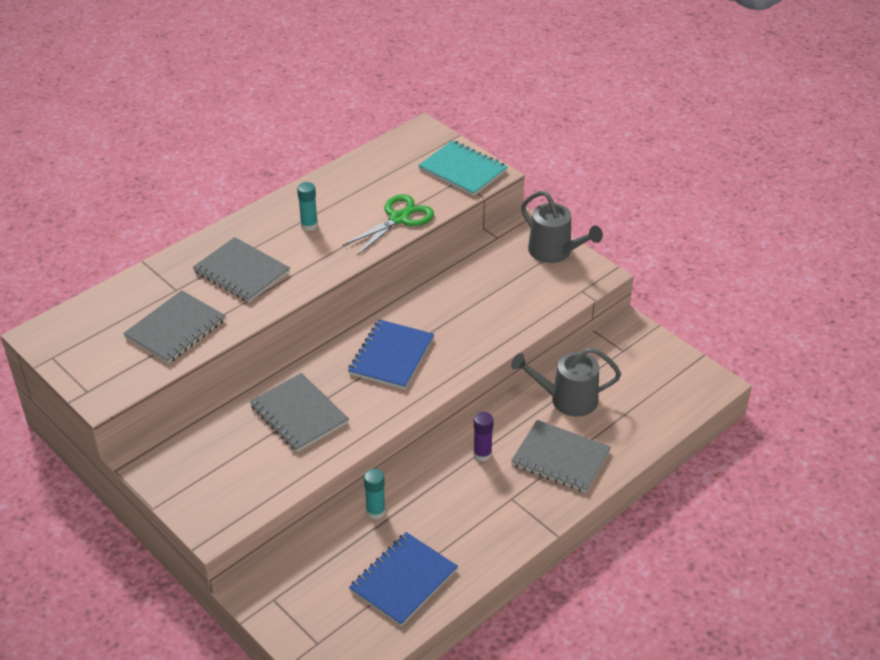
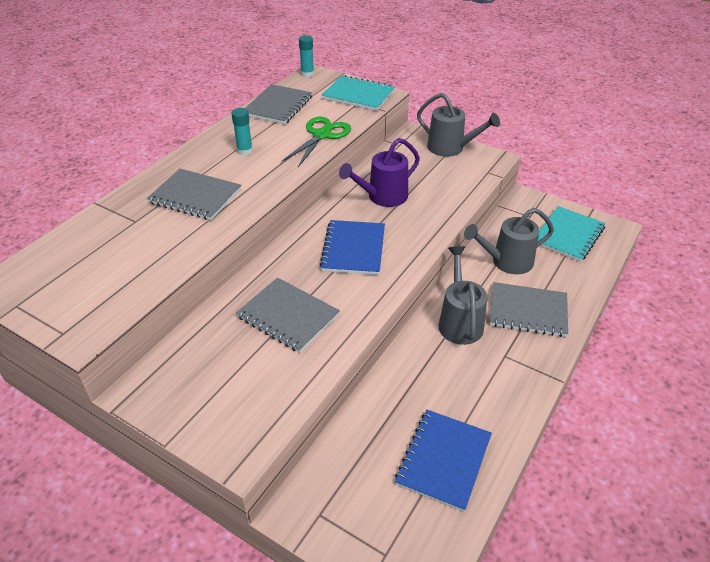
camera: 15 degrees left, 0 degrees up
(175, 329) = (144, 256): grey notebook -> grey notebook (278, 106)
(375, 511) = (386, 395): turquoise glue stick -> turquoise glue stick (307, 74)
(448, 301) = (382, 197): none -> purple watering can
(482, 454) = (459, 321): purple glue stick -> grey watering can
(655, 382) = (568, 235): none -> turquoise notebook

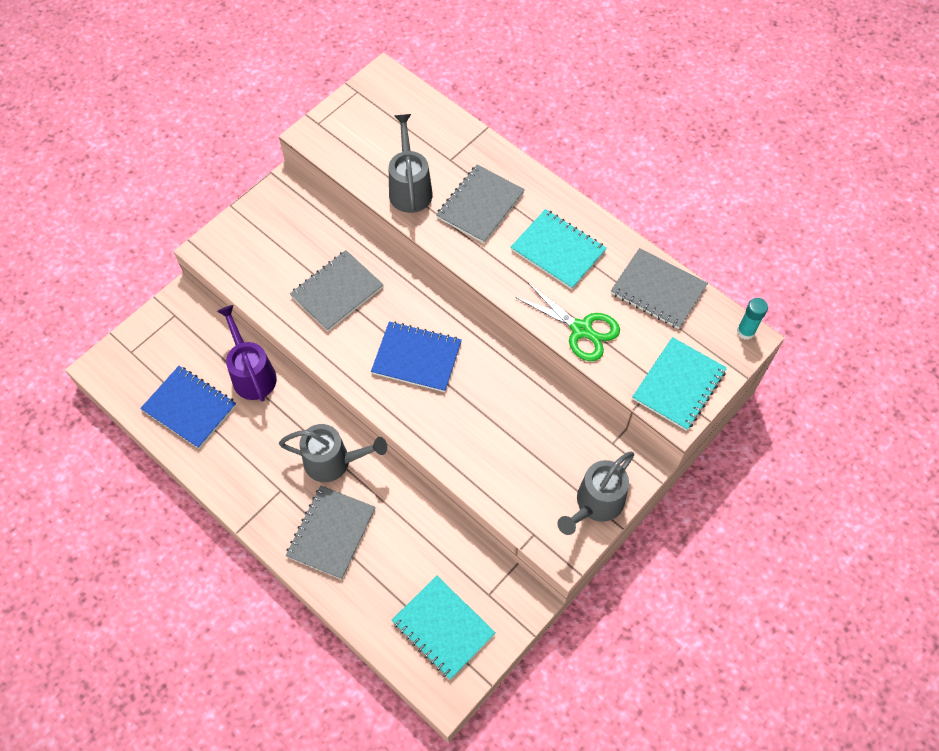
camera: 100 degrees right, 20 degrees up
(245, 151) = (558, 250): turquoise glue stick -> turquoise notebook
(382, 197) = (501, 402): purple watering can -> purple watering can (252, 373)
(506, 262) = (411, 537): grey watering can -> grey watering can (410, 188)

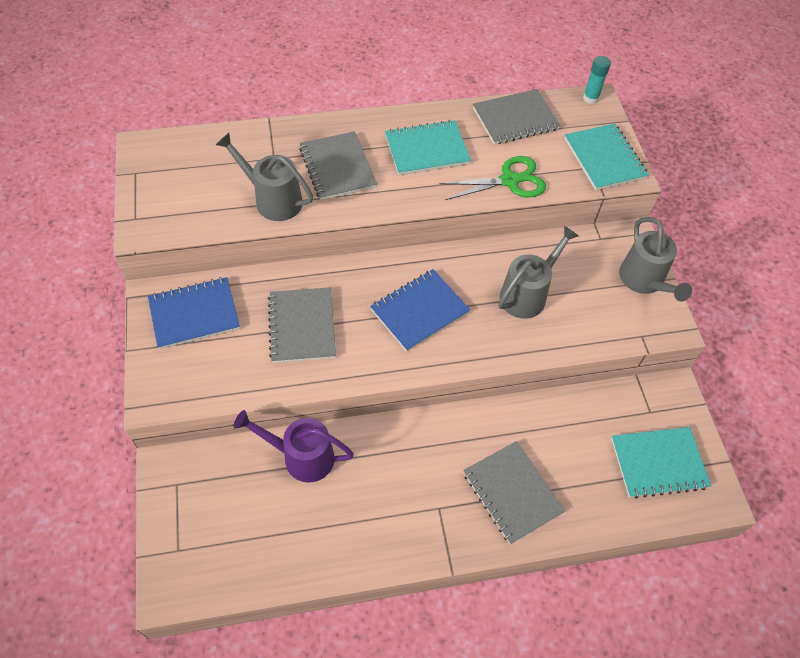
camera: 55 degrees left, 5 degrees down
(189, 408) = (289, 533): blue notebook -> blue notebook (194, 314)
(334, 461) = (445, 446): grey watering can -> grey watering can (527, 294)

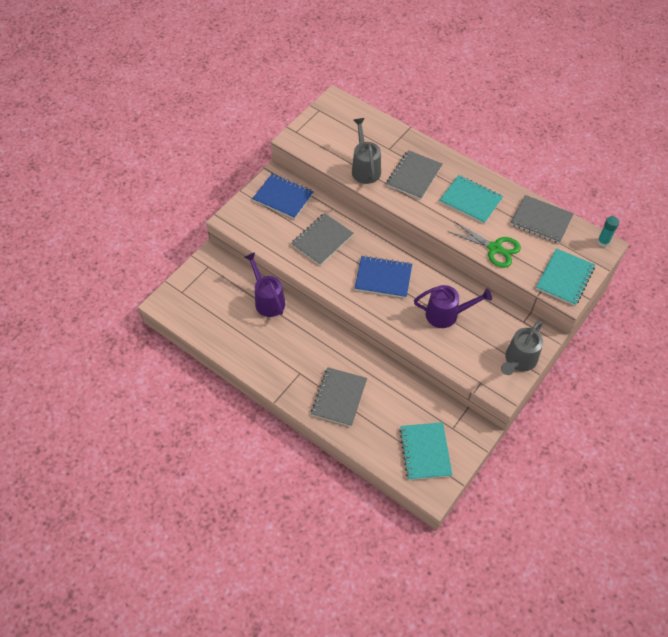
camera: 50 degrees right, 0 degrees up
(527, 294) = (447, 314): grey watering can -> purple watering can
(658, 463) = (425, 451): turquoise notebook -> turquoise notebook turned 45 degrees clockwise

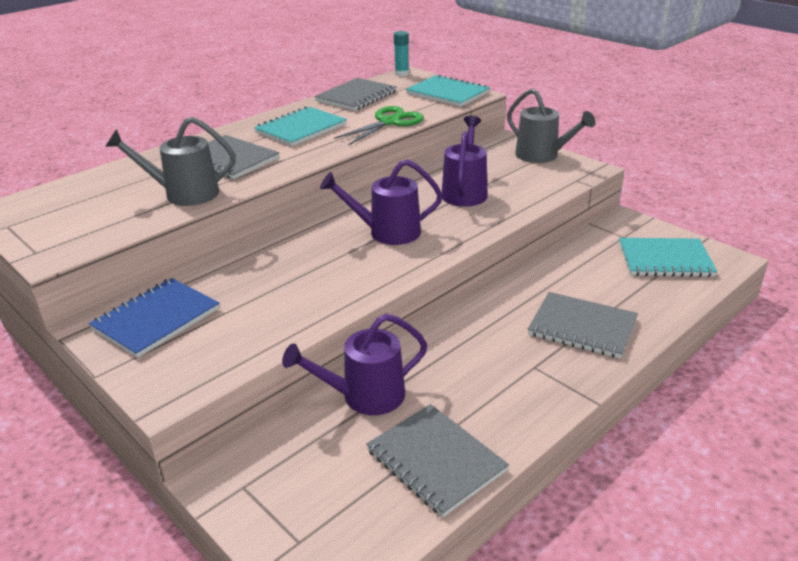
camera: 80 degrees left, 25 degrees down
(322, 240) = (284, 282): grey notebook -> grey notebook (436, 460)
(383, 278) = (387, 232): blue notebook -> purple watering can

